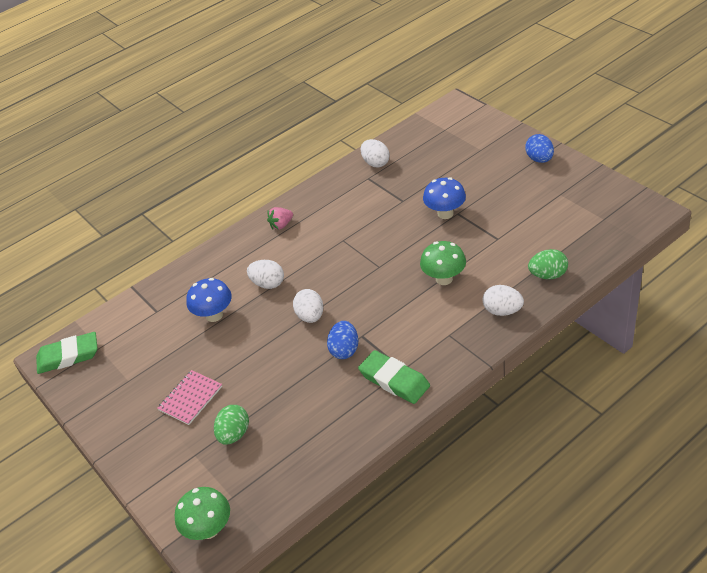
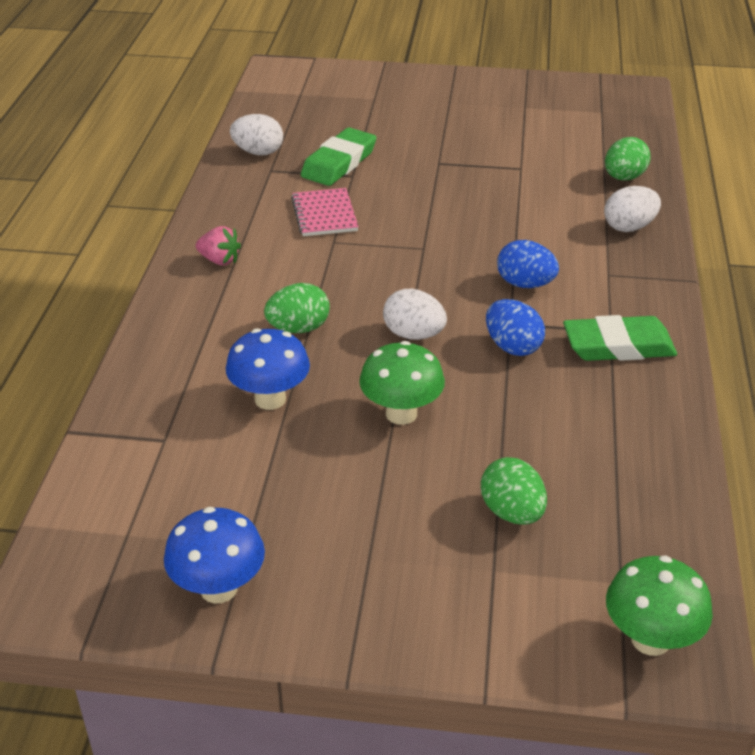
camera: 50 degrees left, 5 degrees down
(68, 356) = (83, 575): green eraser -> green eraser (339, 163)
(190, 398) = (383, 510): pink notebook -> pink notebook (324, 214)
(268, 284) = (298, 328): white egg -> green egg
(281, 225) = (219, 260): pink strawberry -> pink strawberry turned 75 degrees counterclockwise
(444, 279) = (520, 226): green mushroom -> green mushroom (401, 414)
(445, 213) = (425, 168): blue mushroom -> blue mushroom (218, 588)
(539, 159) = (455, 85): blue egg -> blue egg (525, 284)

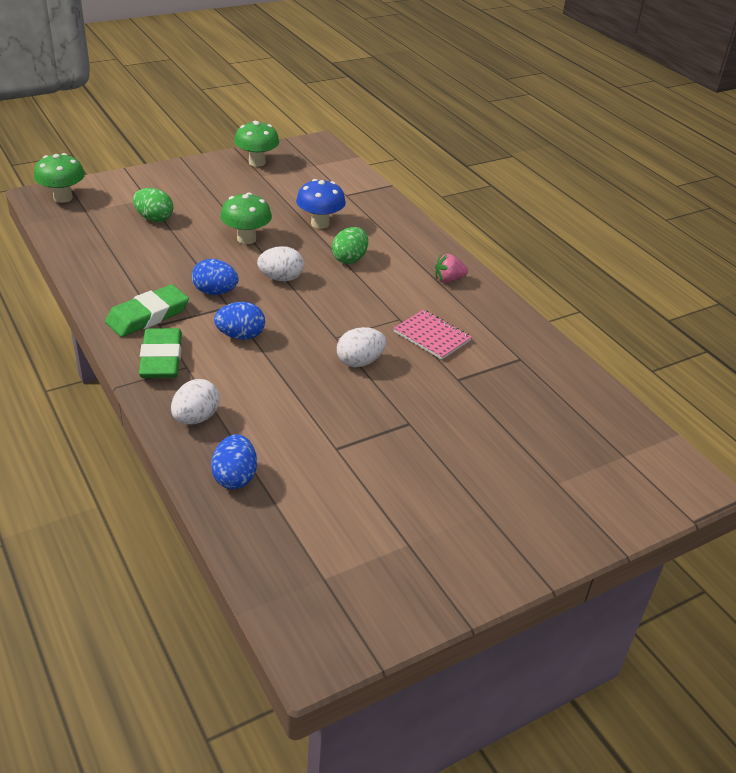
camera: 140 degrees right, 0 degrees up
(218, 588) = (257, 162): blue mushroom -> green mushroom
(258, 152) = (553, 371): white egg -> white egg (359, 362)
(339, 163) = (483, 387): green eraser -> green eraser (161, 358)
(624, 178) = (235, 477): green egg -> blue egg

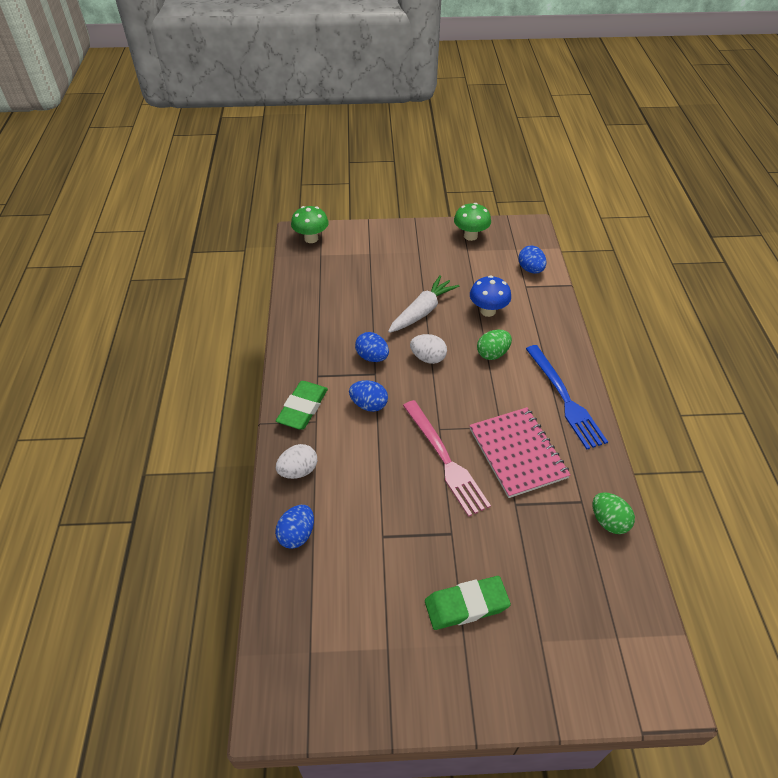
camera: 30 degrees right, 10 degrees up
(148, 316) = (313, 365): green eraser -> green eraser (466, 605)
(154, 218) = (364, 274): green egg -> green egg (608, 521)
(246, 239) = (422, 311): green mushroom -> white carrot
(342, 180) = (530, 269): none -> blue egg
(359, 362) = (445, 459): white egg -> pink fork
(432, 336) = (517, 453): pink notebook -> pink notebook, size x1.65
(449, 279) = (565, 399): pink strawberry -> blue fork

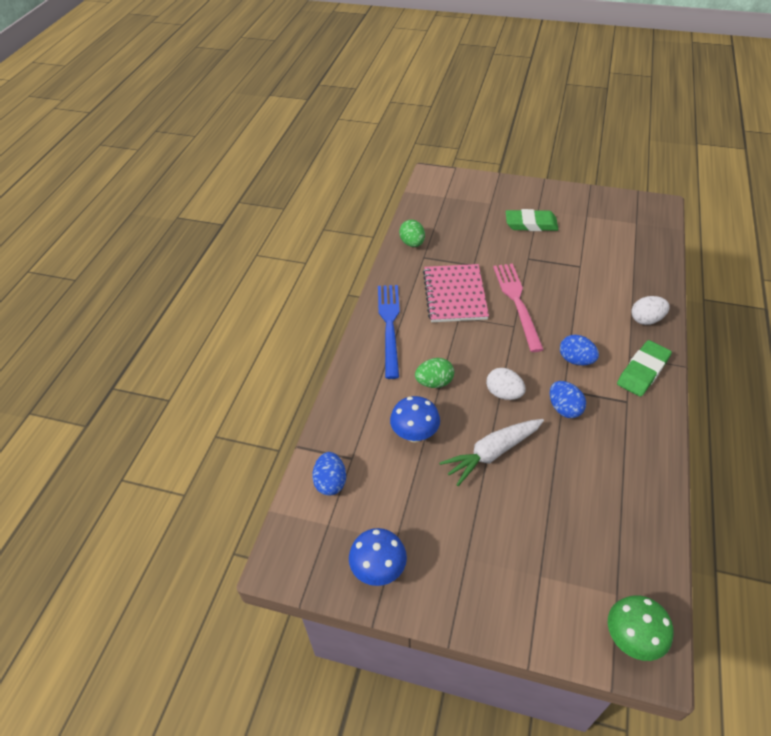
camera: 160 degrees left, 0 degrees up
(297, 534) = (646, 279): blue egg -> none
(470, 236) = (378, 569): green mushroom -> blue mushroom

